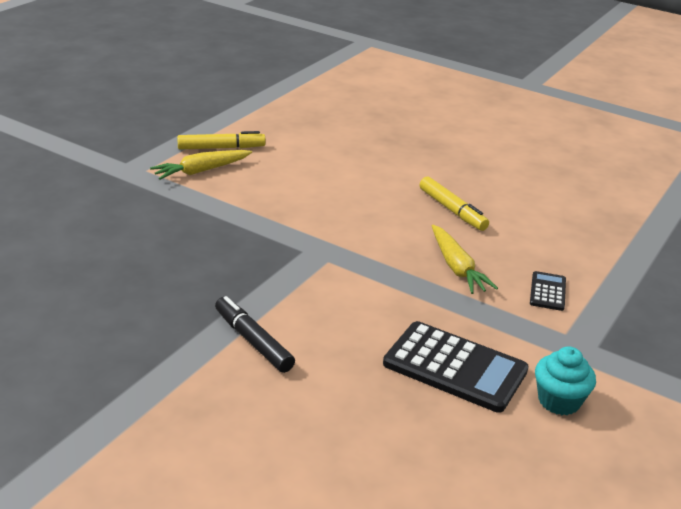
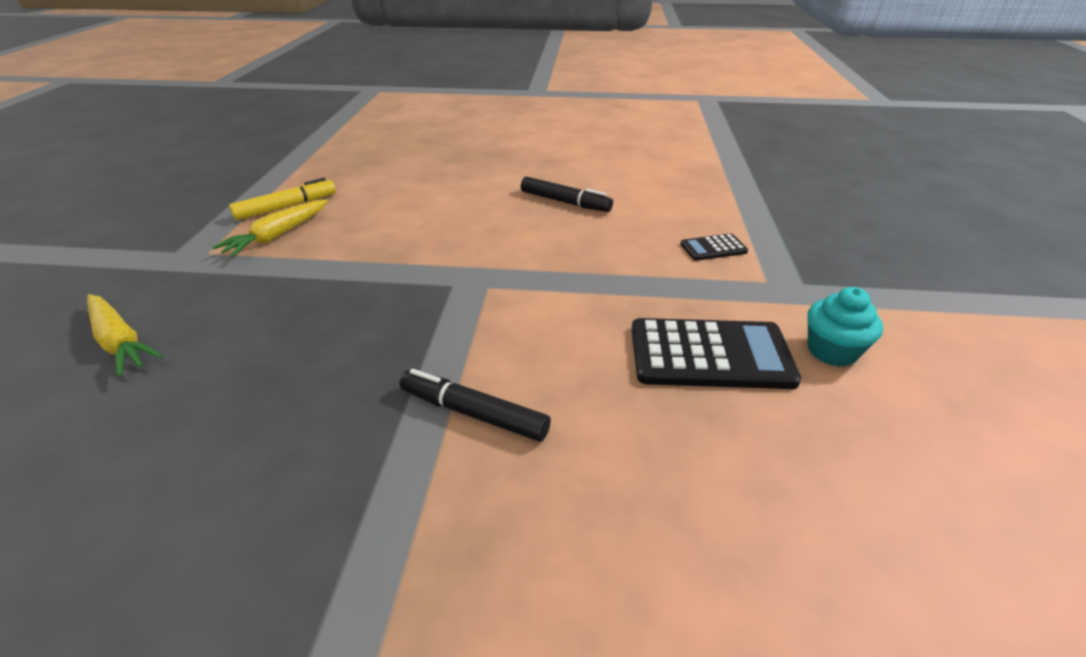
camera: 25 degrees left, 5 degrees up
(452, 210) = (565, 202): yellow marker -> black marker
(457, 267) = (617, 252): yellow carrot -> yellow carrot (120, 342)
(547, 291) = (713, 248): black calculator -> black calculator turned 90 degrees counterclockwise

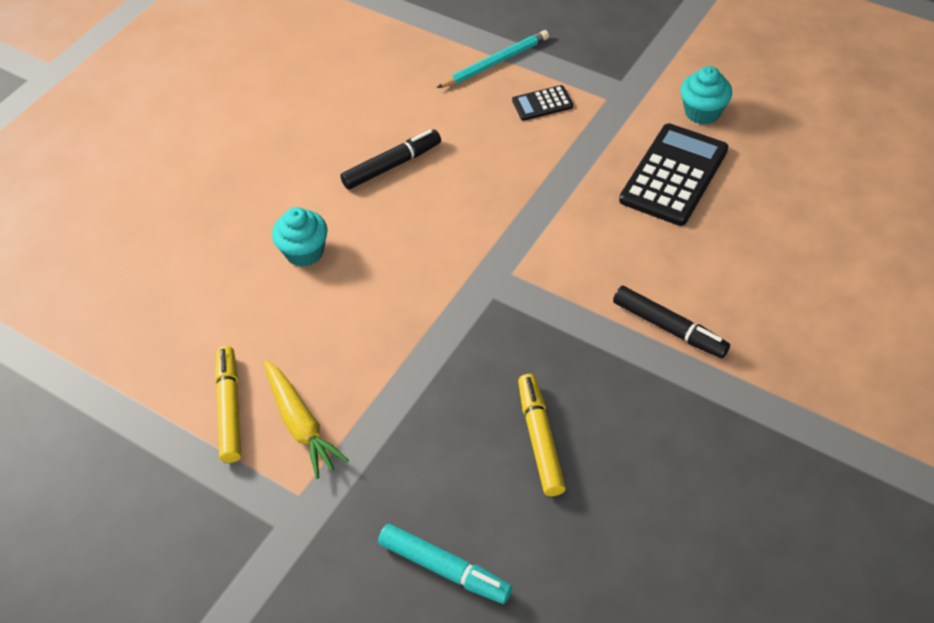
camera: 60 degrees left, 15 degrees up
(120, 342) = (444, 568): yellow carrot -> turquoise marker
(283, 358) = (540, 439): none -> yellow marker
(449, 194) = (304, 252): none -> turquoise cupcake
(473, 413) = (669, 328): black marker -> black marker turned 105 degrees counterclockwise
(713, 248) = (542, 103): black calculator -> black calculator turned 60 degrees clockwise
(732, 214) = (495, 62): none -> turquoise pencil

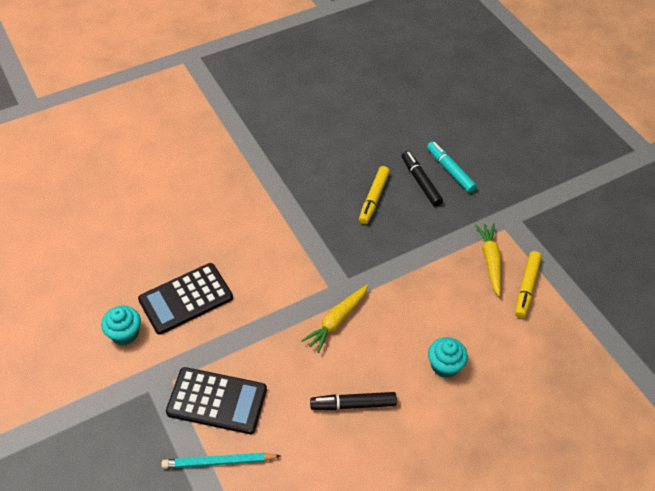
camera: 155 degrees left, 0 degrees up
(470, 238) = (336, 321): none -> yellow carrot
(542, 103) = (217, 401): black calculator -> black calculator, size x2.03
(669, 328) = (270, 216): black marker -> black marker (420, 182)

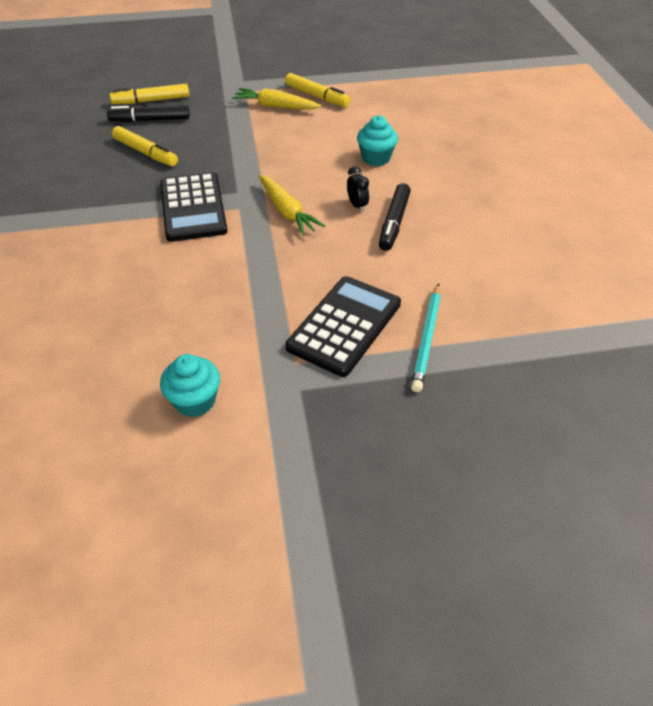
camera: 70 degrees left, 5 degrees down
(186, 299) = (178, 327): black calculator -> black calculator (193, 207)
(366, 370) = (357, 205): none -> black clock
(450, 170) = (151, 101): turquoise marker -> yellow marker

